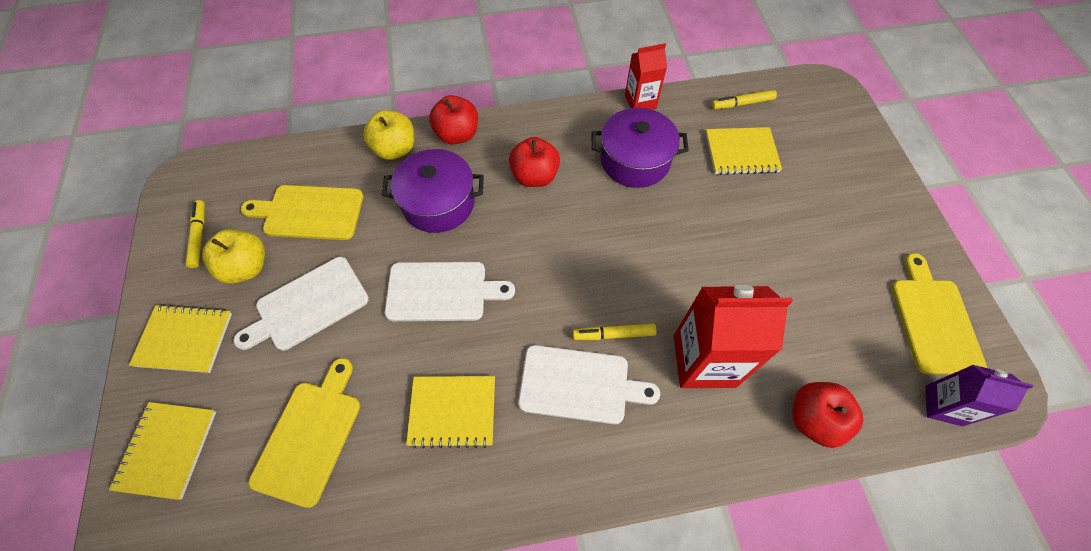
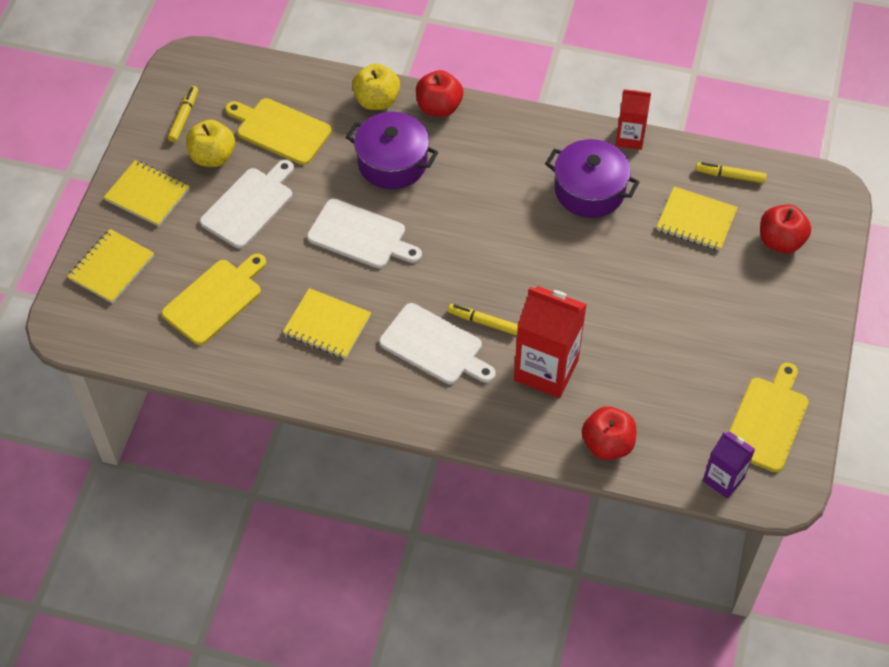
camera: 25 degrees right, 5 degrees down
(308, 305) = (250, 205): white cutting board -> white cutting board turned 135 degrees clockwise
(534, 176) = (489, 171): red apple -> red apple (780, 241)

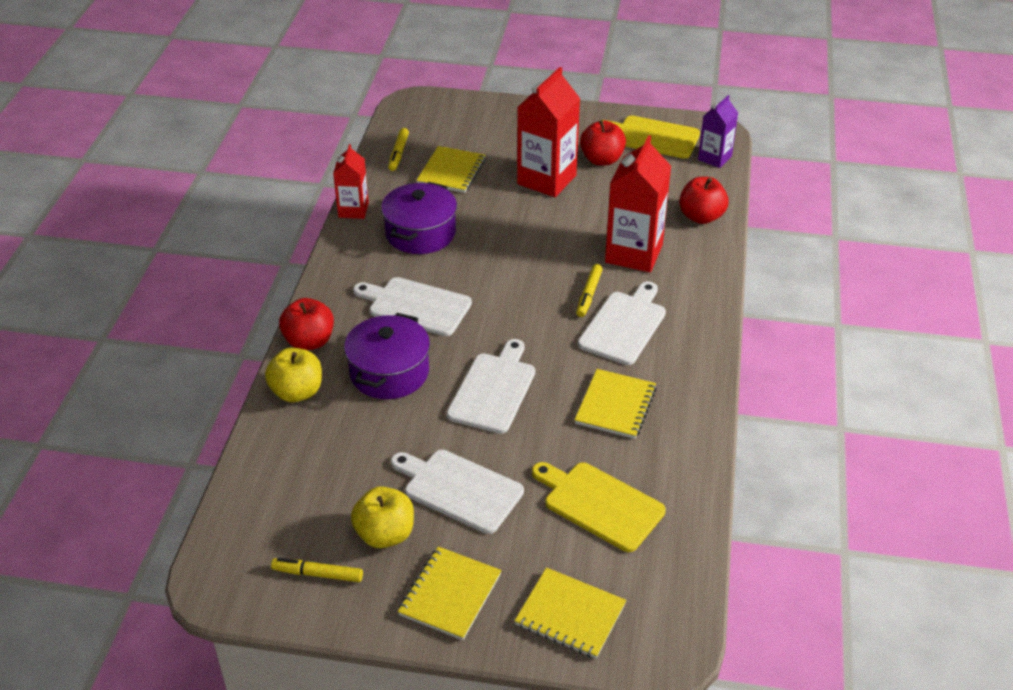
camera: 95 degrees left, 15 degrees down
(280, 130) = (341, 474): yellow cutting board -> none
(479, 183) = (416, 306): none -> white cutting board
(680, 305) = (546, 180): none -> red carton
(780, 241) = (470, 128): red apple -> red apple (602, 160)

